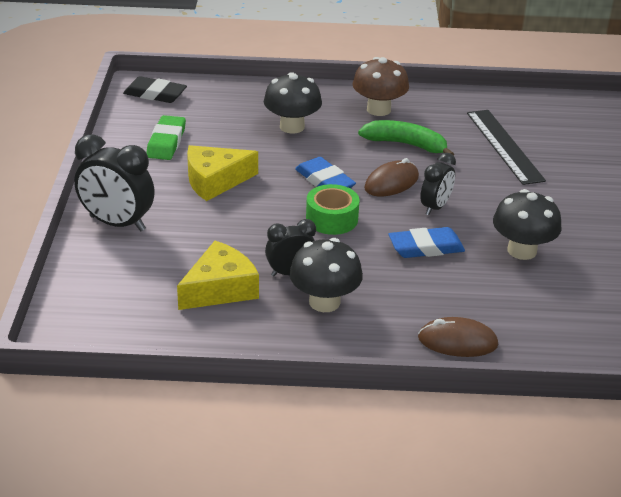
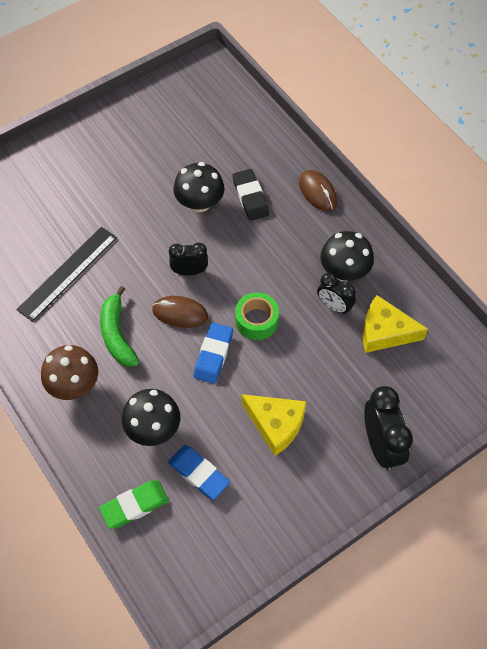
camera: 125 degrees left, 25 degrees up
(155, 94) = (186, 579): black eraser -> black eraser (250, 197)
(166, 142) = (254, 502): green eraser -> green eraser (134, 505)
(426, 247) = (241, 252): blue eraser -> blue eraser (199, 473)

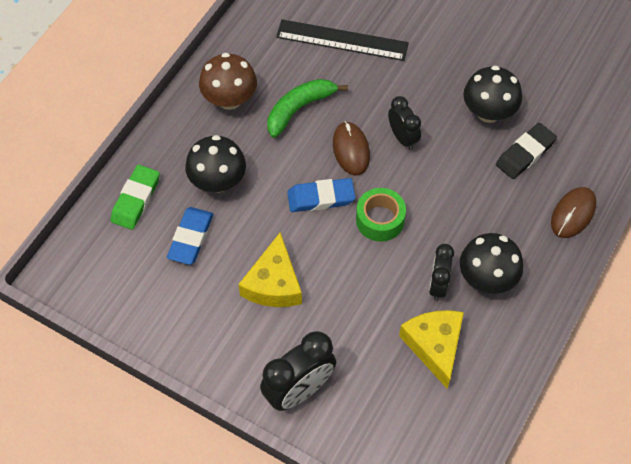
camera: 65 degrees right, 0 degrees up
(134, 505) = (136, 199): green eraser -> green eraser turned 75 degrees clockwise

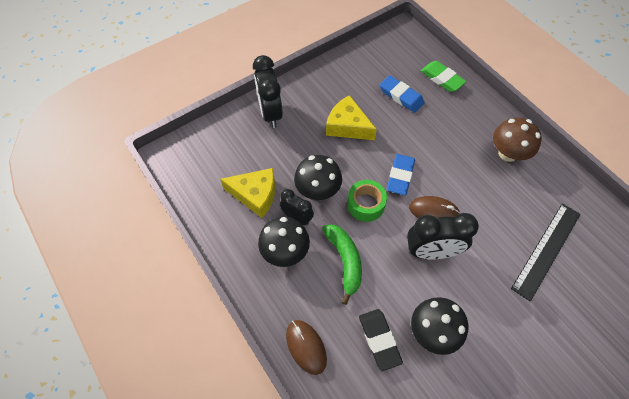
camera: 115 degrees right, 0 degrees up
(218, 181) = (439, 123): black mushroom -> black mushroom (318, 190)
(299, 109) = (484, 193): green banana -> green banana (345, 261)
(403, 138) = (431, 252): black clock -> black clock, size x1.64

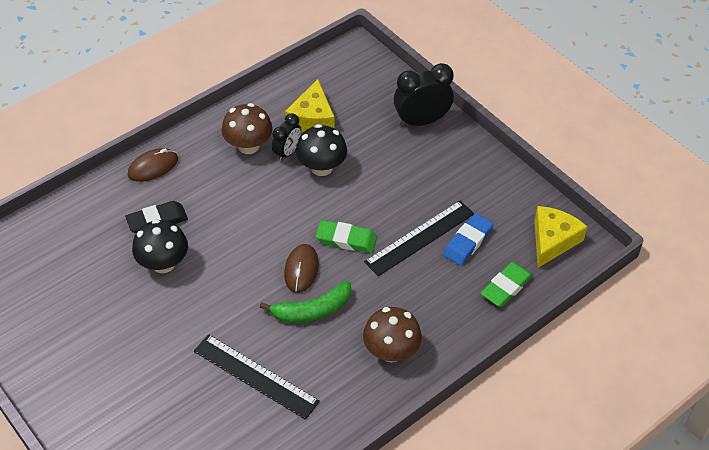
camera: 85 degrees right, 10 degrees down
(285, 252) = (248, 146): black mushroom -> brown mushroom
(345, 261) = (239, 193): green banana -> green banana (312, 310)
(347, 126) = (412, 190): yellow cheese -> yellow cheese (552, 240)
(366, 204) = (306, 208): green tape -> none
(397, 125) = (420, 237): none -> black ruler
(400, 176) = (346, 239): blue eraser -> green eraser
(431, 252) = (251, 265): black clock -> none

